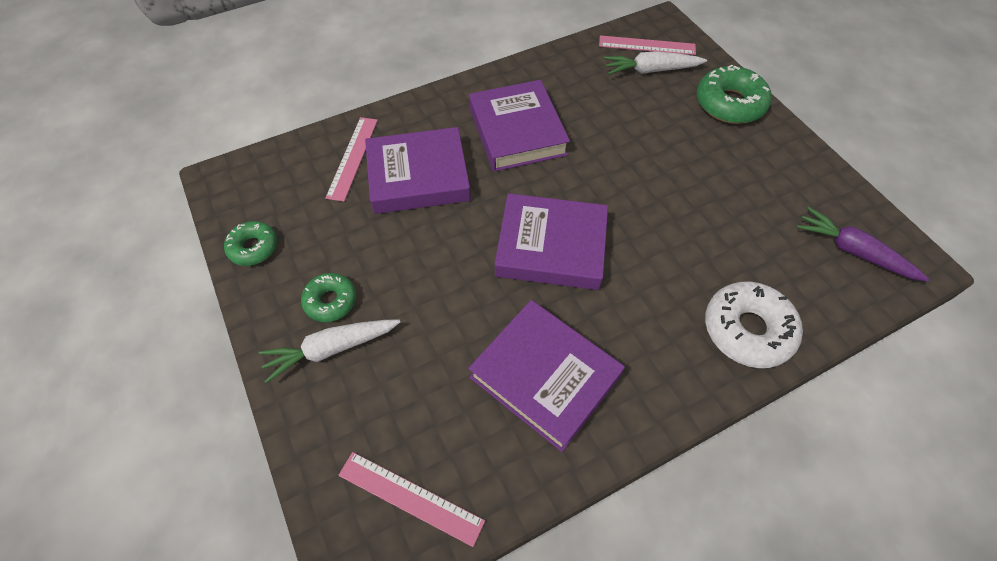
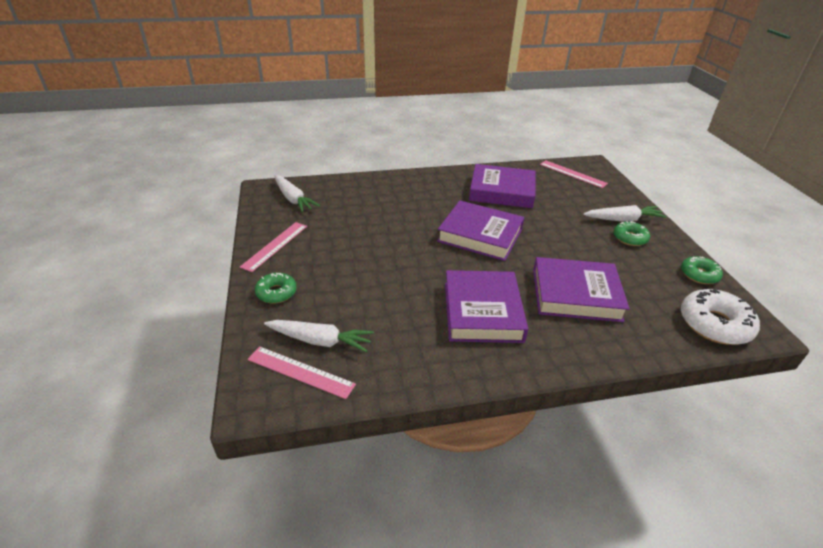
camera: 165 degrees left, 20 degrees down
(353, 158) = (638, 321): pink ruler -> pink ruler (275, 246)
(545, 376) = (502, 191): purple book -> purple book turned 45 degrees counterclockwise
(729, 104) = (276, 292): green donut -> green donut, size x0.60
(747, 330) = (385, 186): white donut -> white donut (714, 324)
(853, 251) = (293, 199): purple carrot -> white carrot

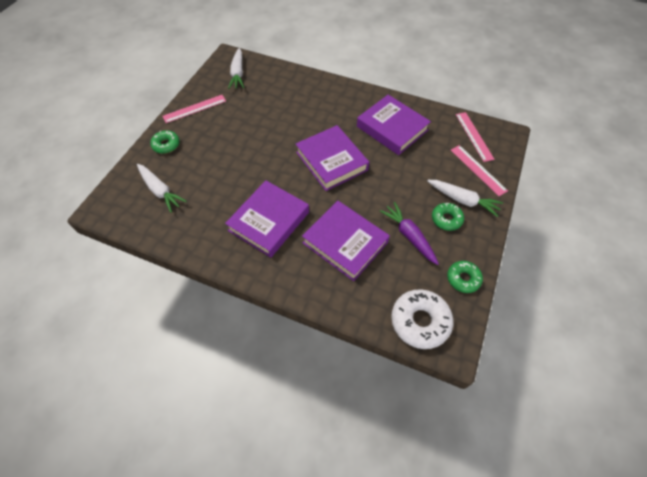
camera: 35 degrees right, 20 degrees up
(300, 372) = (134, 205): pink ruler -> pink ruler (478, 170)
(619, 263) = (409, 236): none -> purple carrot

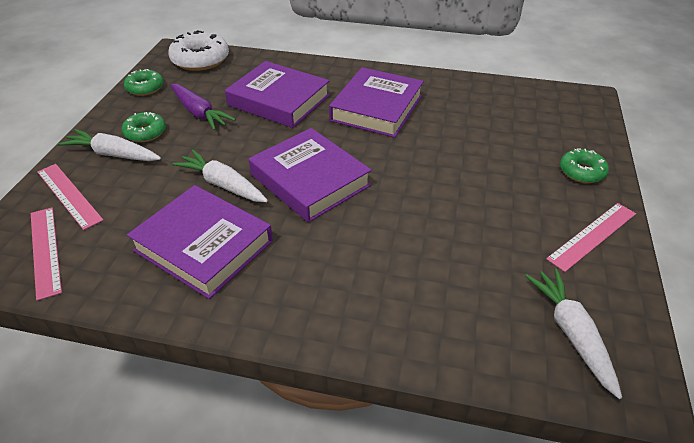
camera: 170 degrees right, 15 degrees down
(160, 190) = (535, 120): white carrot -> white carrot (223, 185)

